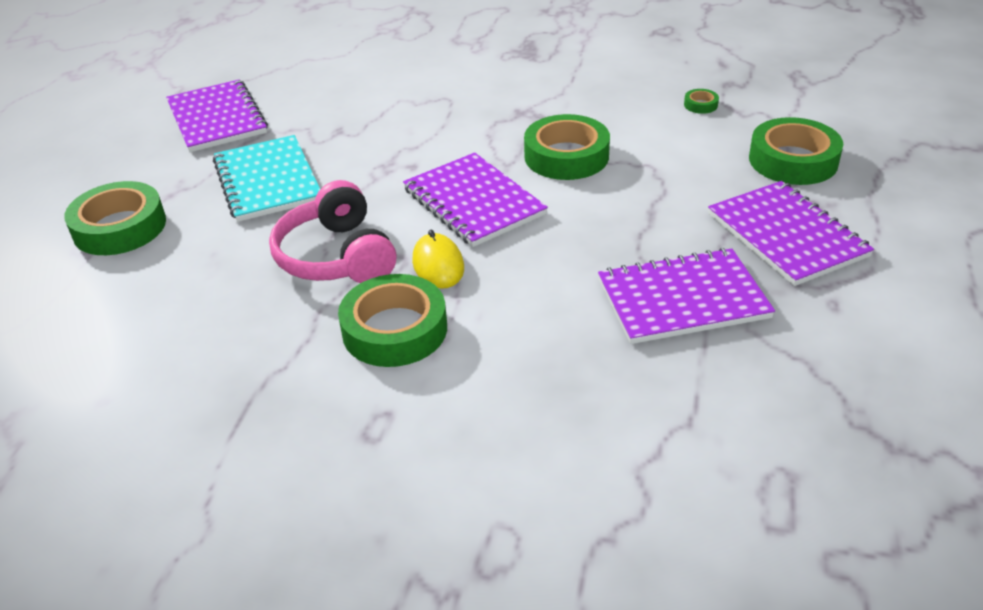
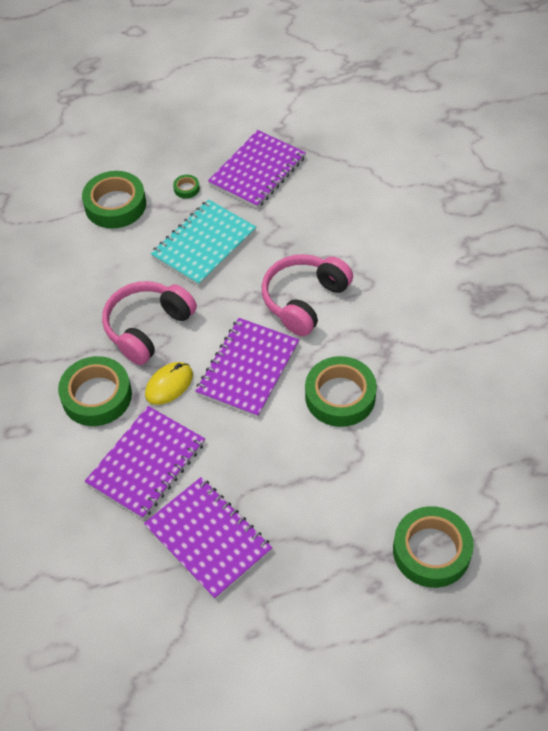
camera: 60 degrees right, 15 degrees up
(423, 141) = (304, 300): none -> pink headphones
(700, 105) = (478, 454): green tape -> green tape (186, 189)
(786, 235) = (320, 579): purple notebook -> purple notebook (146, 463)

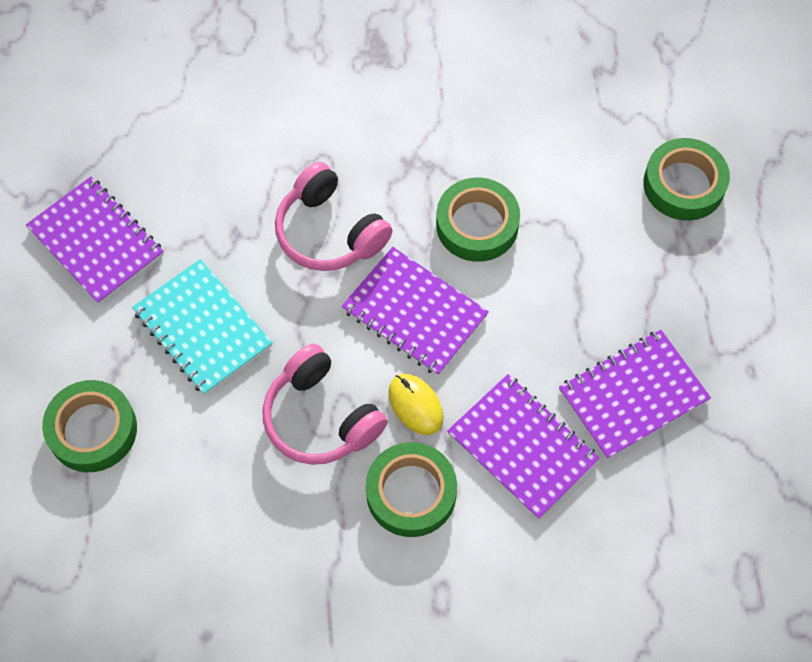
camera: 80 degrees left, 10 degrees up
(186, 189) = (96, 334): green tape -> none

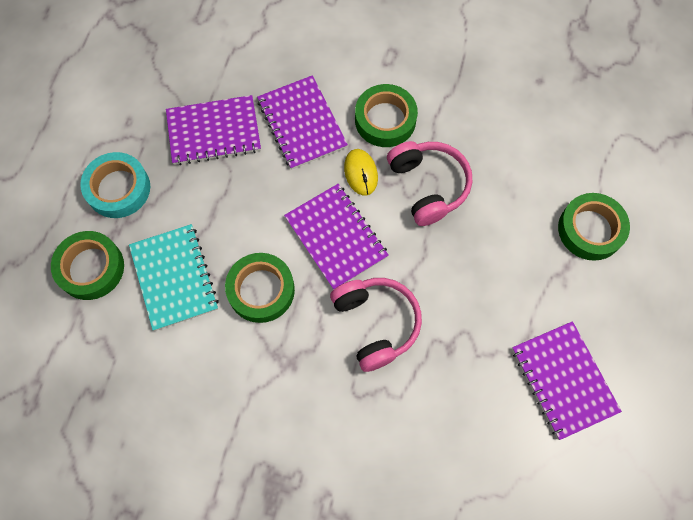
camera: 160 degrees left, 5 degrees up
(203, 328) = (495, 278): turquoise notebook -> turquoise notebook (174, 278)
(709, 282) = (118, 188): none -> turquoise tape

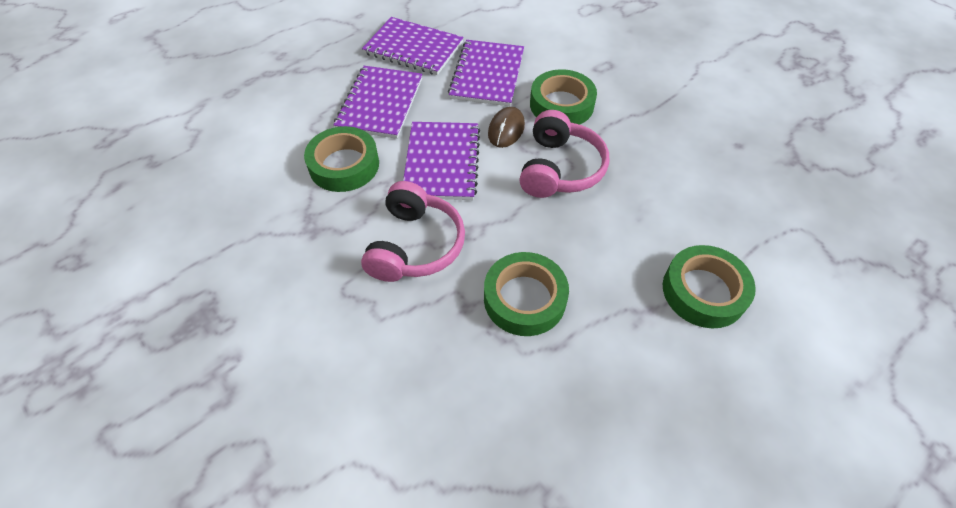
camera: 35 degrees right, 15 degrees down
(91, 268) = (239, 84): green tape -> green tape (524, 298)
(118, 188) = (310, 48): turquoise tape -> none
(174, 278) = (289, 121): turquoise notebook -> none
(361, 173) = (506, 129): yellow mouse -> brown mouse
(563, 380) = (562, 415): purple notebook -> purple notebook (380, 104)

